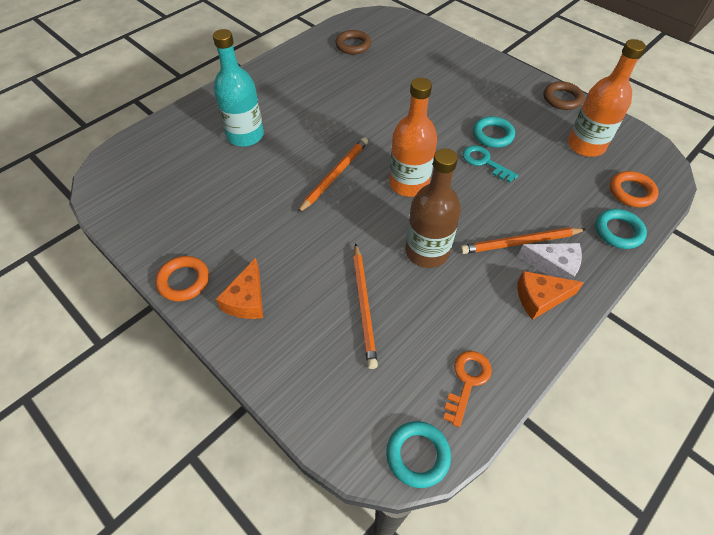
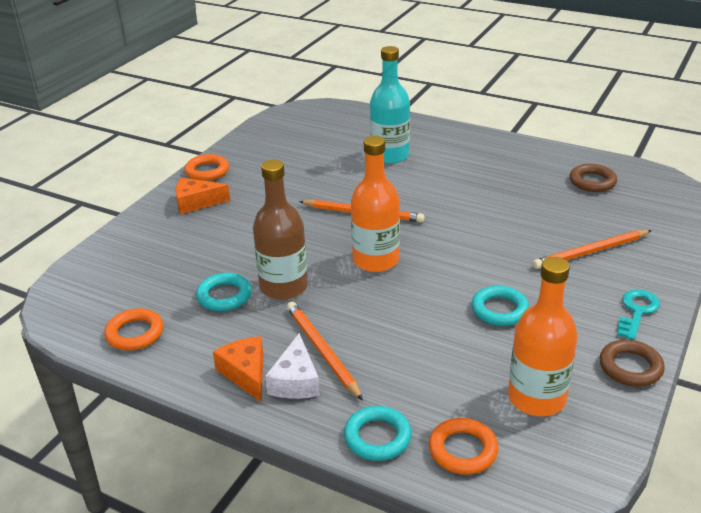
camera: 75 degrees right, 20 degrees down
(364, 306) = (205, 261): orange pencil -> orange pencil (591, 252)
(417, 455) = (62, 315): turquoise ring -> turquoise ring (224, 296)
(467, 381) = (135, 333): orange key -> orange ring
(484, 162) = (443, 309): turquoise key -> turquoise key (637, 311)

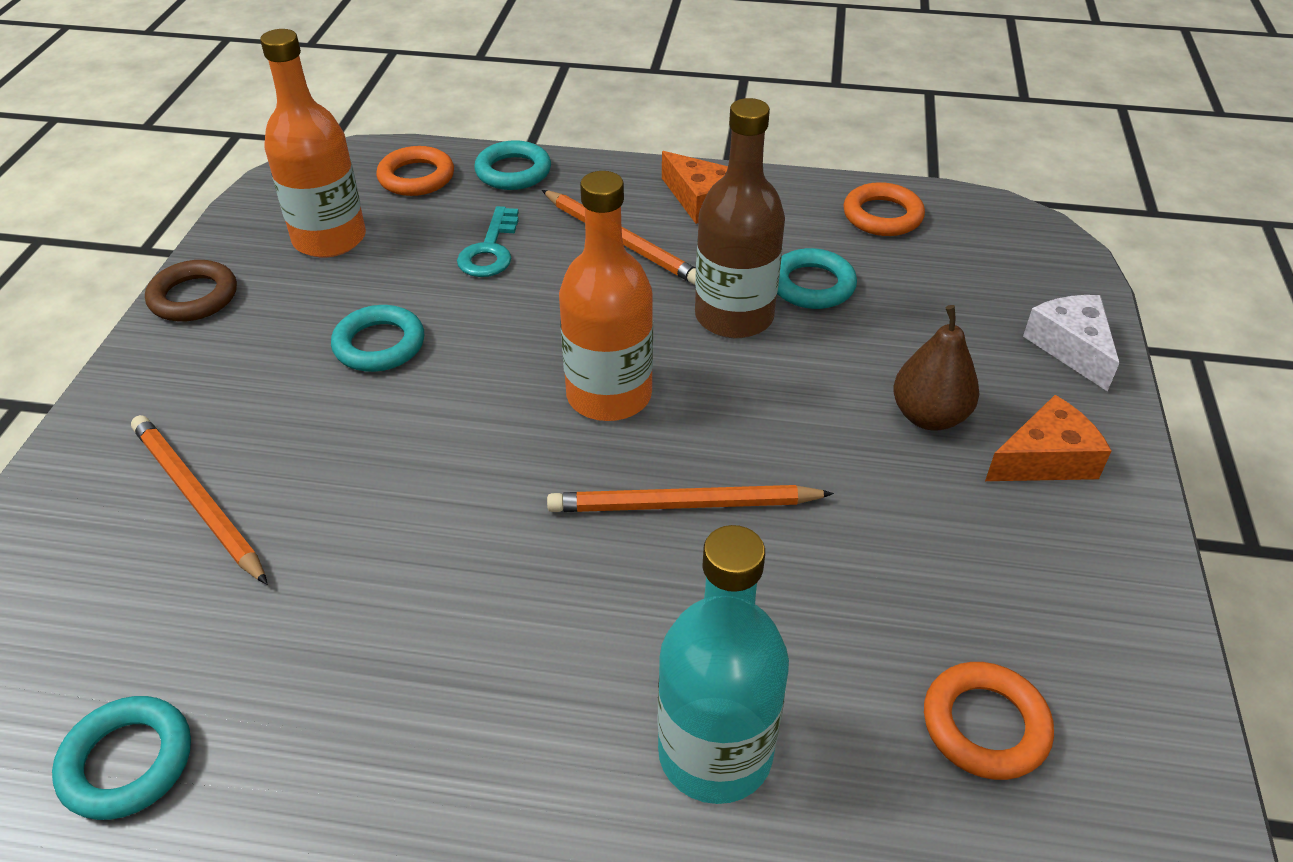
camera: 160 degrees right, 10 degrees up
(207, 171) = (1125, 564): orange ring -> orange ring (985, 725)
(228, 225) = (929, 416): none -> brown pear
(295, 381) = (635, 204): white cheese -> white cheese (1071, 347)
(591, 252) = (197, 500): orange pencil -> orange pencil turned 90 degrees counterclockwise
(592, 182) = (127, 762): brown ring -> turquoise ring
(637, 311) = (151, 385): turquoise key -> turquoise key (490, 250)

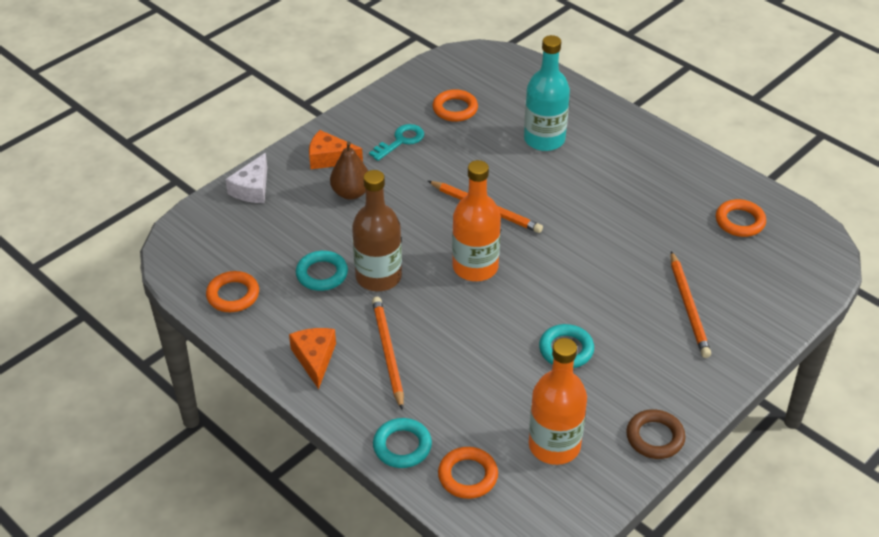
camera: 145 degrees left, 0 degrees up
(127, 762) = (740, 221): turquoise ring -> orange ring
(490, 250) = (465, 385): turquoise key -> turquoise key (400, 141)

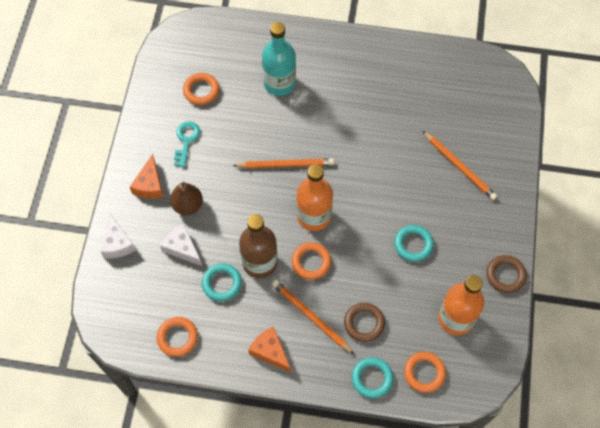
camera: 35 degrees left, 20 degrees up
(311, 224) = (182, 248): none -> white cheese
(329, 158) = (149, 184): orange cheese -> orange cheese turned 60 degrees counterclockwise
(441, 390) = (364, 323): none -> brown ring
(740, 221) = (444, 81): orange ring -> orange ring (311, 262)

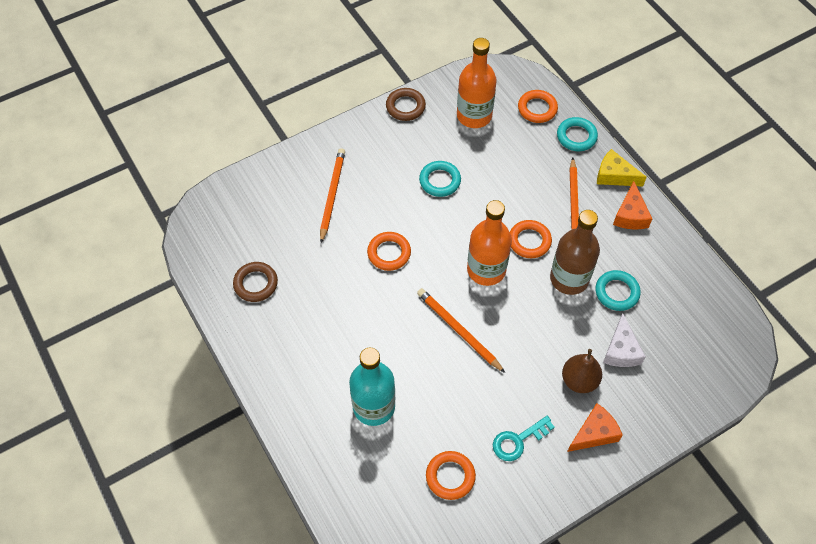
camera: 130 degrees left, 5 degrees down
(117, 243) = (674, 409): white cheese -> none
(177, 337) = (693, 288): orange ring -> orange ring (389, 253)
(312, 373) = (614, 175): none -> yellow cheese
(364, 323) = (540, 169): brown ring -> brown ring (256, 284)

